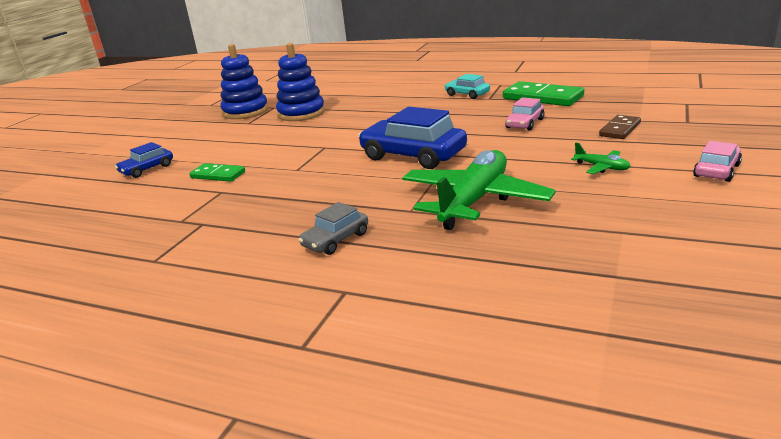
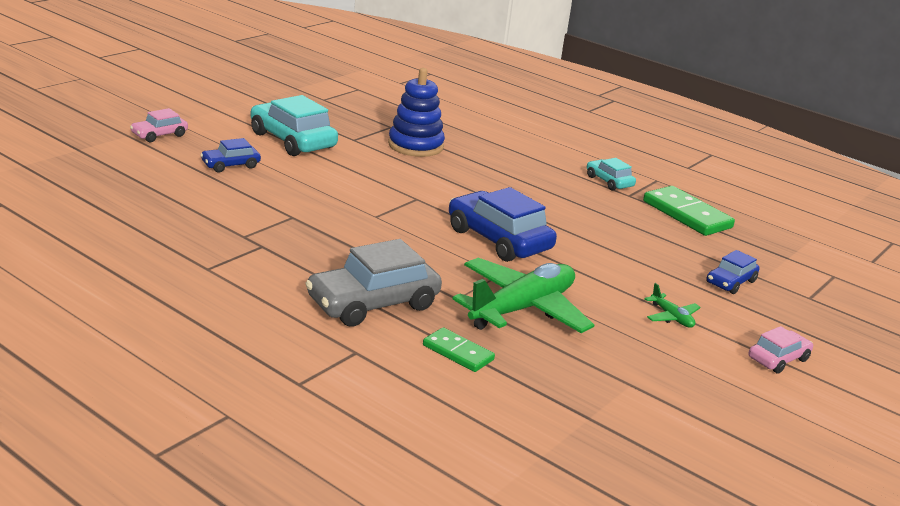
camera: 10 degrees right, 0 degrees up
(196, 137) = (292, 140): none -> turquoise car
(218, 175) = (296, 196): green domino -> green domino (458, 353)
(245, 112) = (357, 123): blue stacking toy -> none
(335, 240) = (373, 303): grey car -> grey car, size x1.88
(525, 123) = (640, 241): pink car -> pink car (159, 135)
(620, 129) = (730, 282): brown domino -> blue car

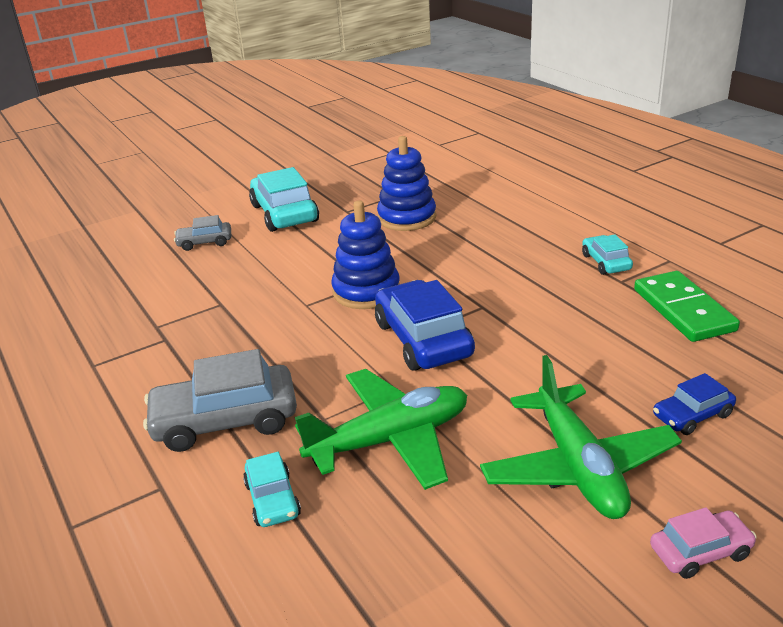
camera: 25 degrees right, 5 degrees up
(159, 135) = (164, 209): pink car -> none
(230, 165) = (204, 242): blue car -> grey car
(422, 205) = (366, 291): none -> blue stacking toy
(458, 353) = (272, 500): green domino -> turquoise car
(671, 317) = (578, 466): green plane -> green plane, size x2.39

